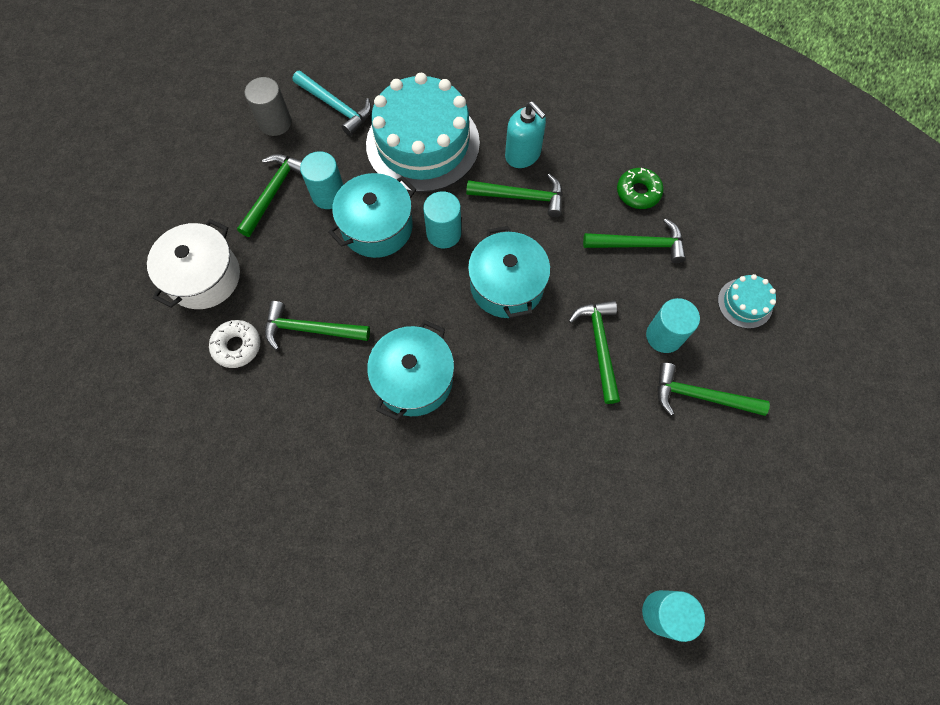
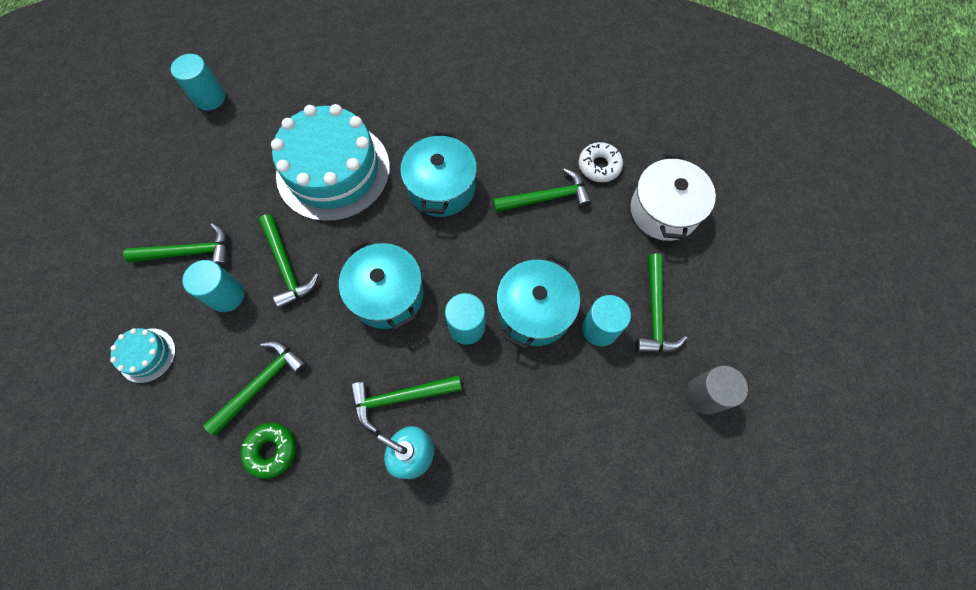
camera: 160 degrees right, 0 degrees up
(336, 107) = (651, 442): turquoise hammer -> none
(423, 143) = (531, 428): turquoise cake -> turquoise cake (333, 171)
(639, 245) = (261, 384): green hammer -> green hammer turned 150 degrees clockwise

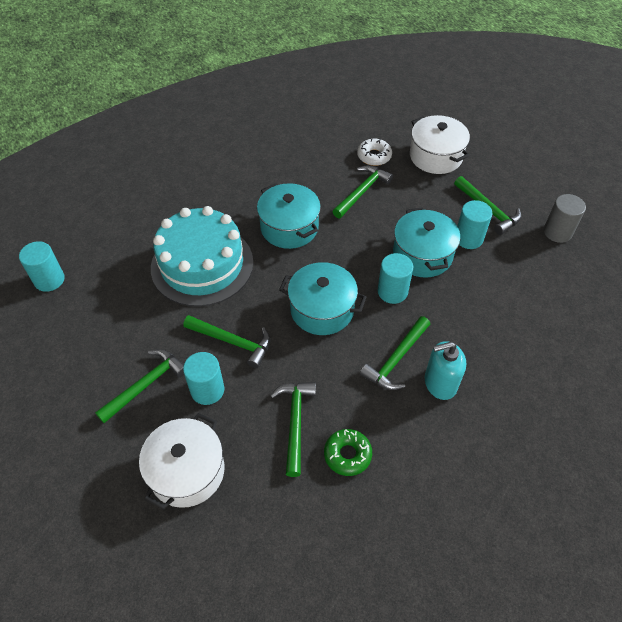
camera: 40 degrees left, 15 degrees down
(147, 355) = (187, 471): turquoise cake -> white pot

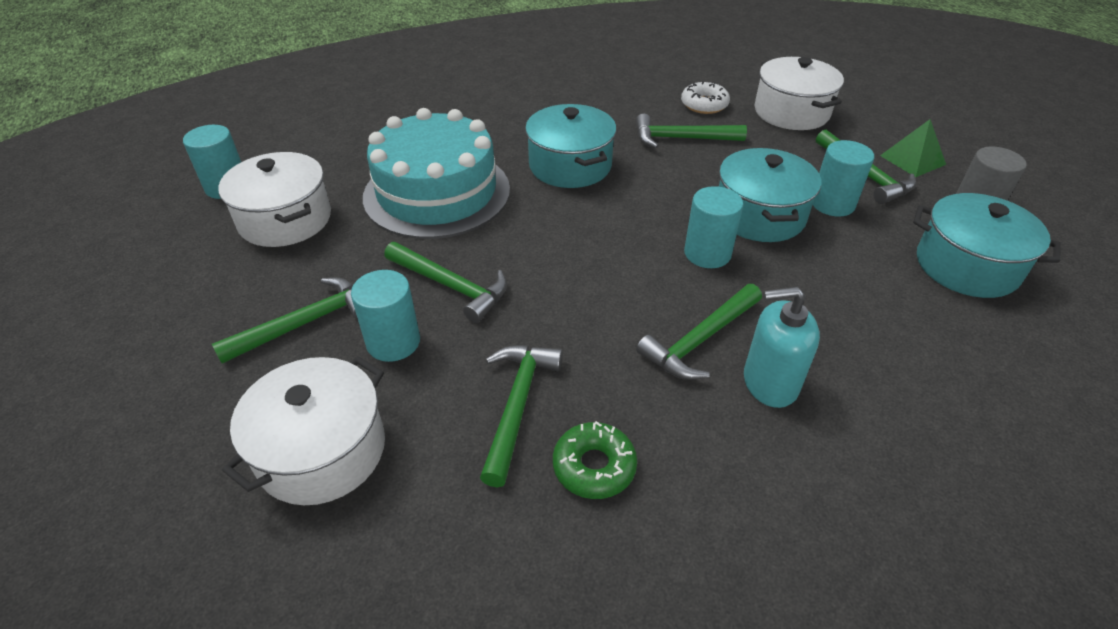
camera: 10 degrees right, 10 degrees down
(102, 303) = (285, 220): none -> white pot
(322, 309) = (595, 263): turquoise pot -> turquoise pot (966, 266)
(362, 192) = (681, 138): green hammer -> green hammer turned 135 degrees counterclockwise
(519, 192) = (912, 160): none -> green pyramid

